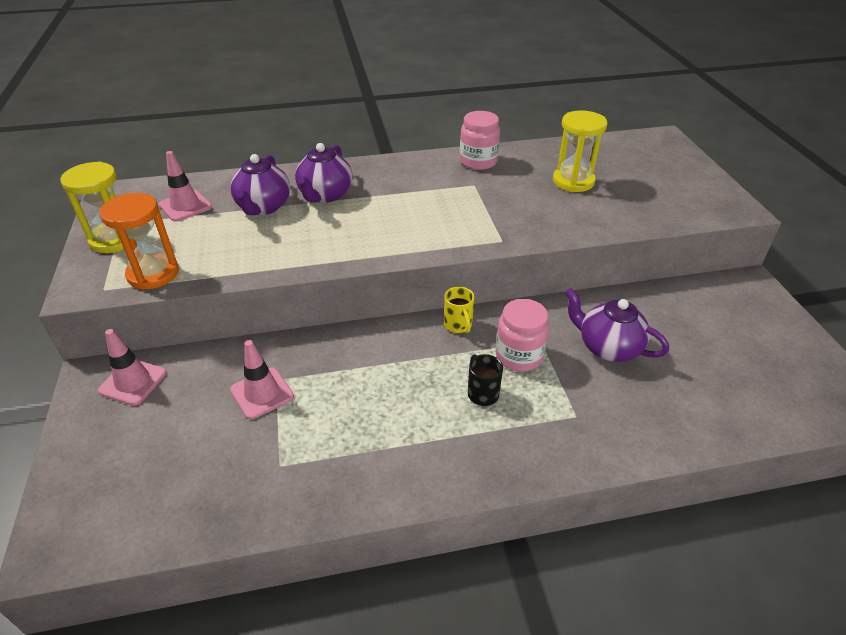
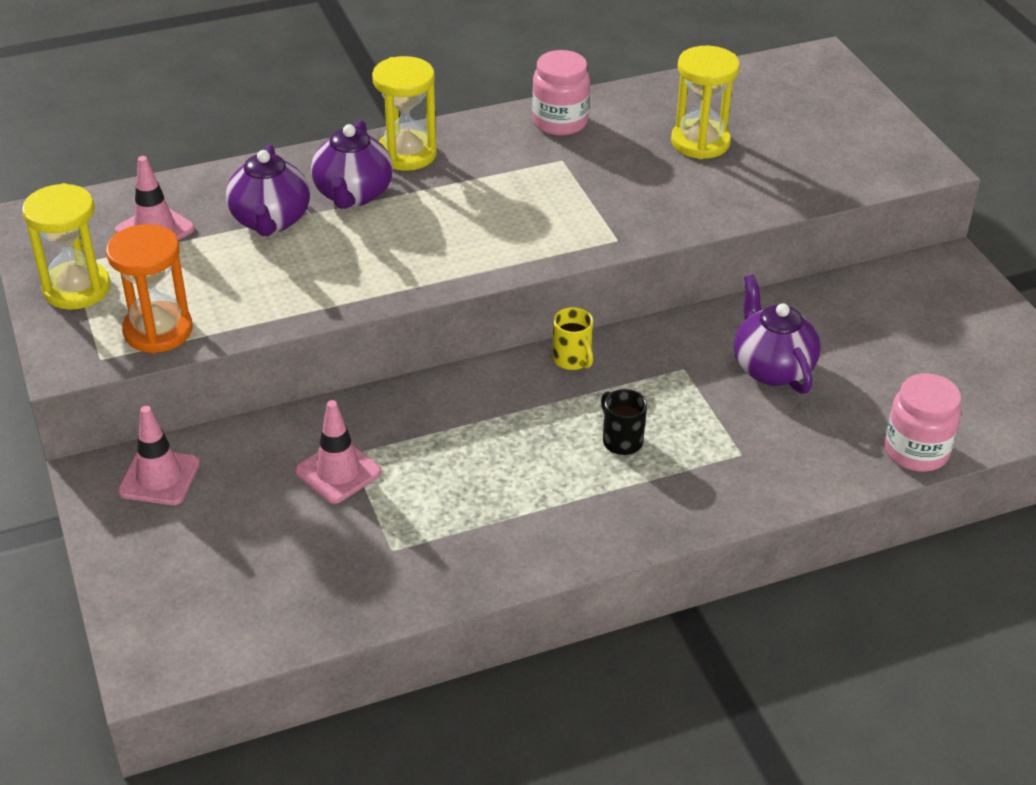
camera: 10 degrees left, 0 degrees up
(370, 173) = (406, 154): none -> yellow hourglass
(519, 356) = (659, 390): pink jar -> pink jar (916, 451)
(608, 347) = (771, 368): purple teapot -> purple teapot turned 45 degrees clockwise

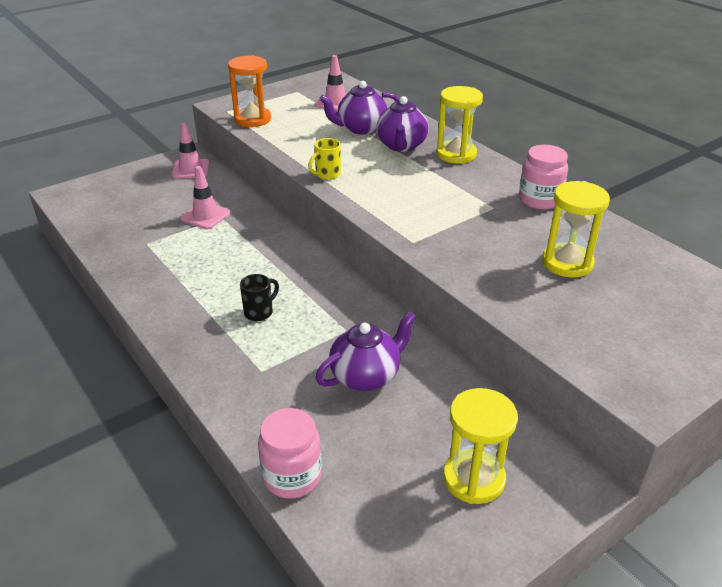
camera: 75 degrees right, 5 degrees down
(77, 289) = (278, 96): yellow hourglass -> yellow hourglass (473, 478)
(353, 195) = (401, 146): purple teapot -> purple teapot turned 75 degrees counterclockwise
(572, 360) = (334, 280): yellow mug -> yellow mug (327, 174)

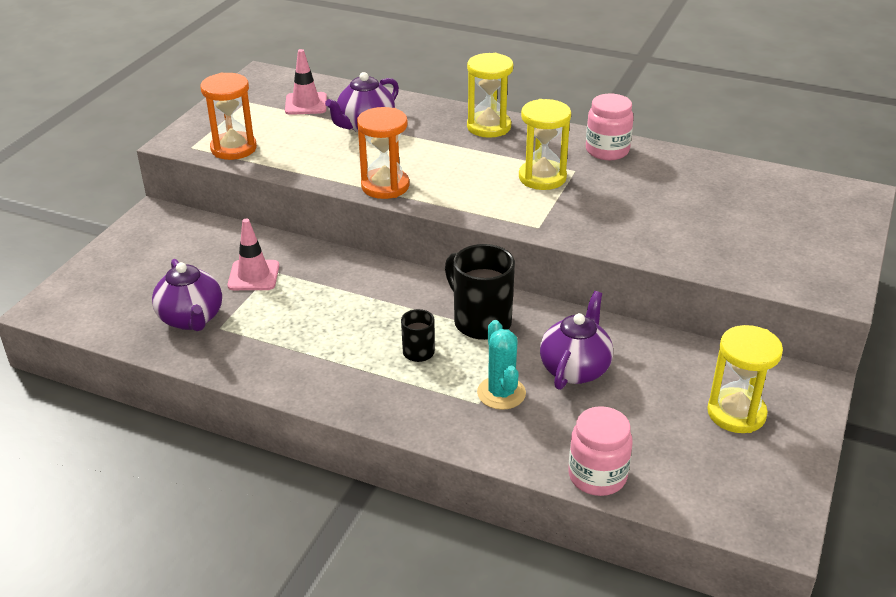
camera: 30 degrees left, 0 degrees up
(190, 169) = (176, 230): pink traffic cone -> none
(286, 370) = (501, 393): none -> turquoise cactus
(327, 174) = (385, 186): yellow mug -> orange hourglass
(329, 307) = (480, 322): none -> black mug
(401, 146) = (427, 133): purple teapot -> purple teapot (191, 319)
(567, 263) = (683, 202): yellow hourglass -> yellow hourglass (542, 178)

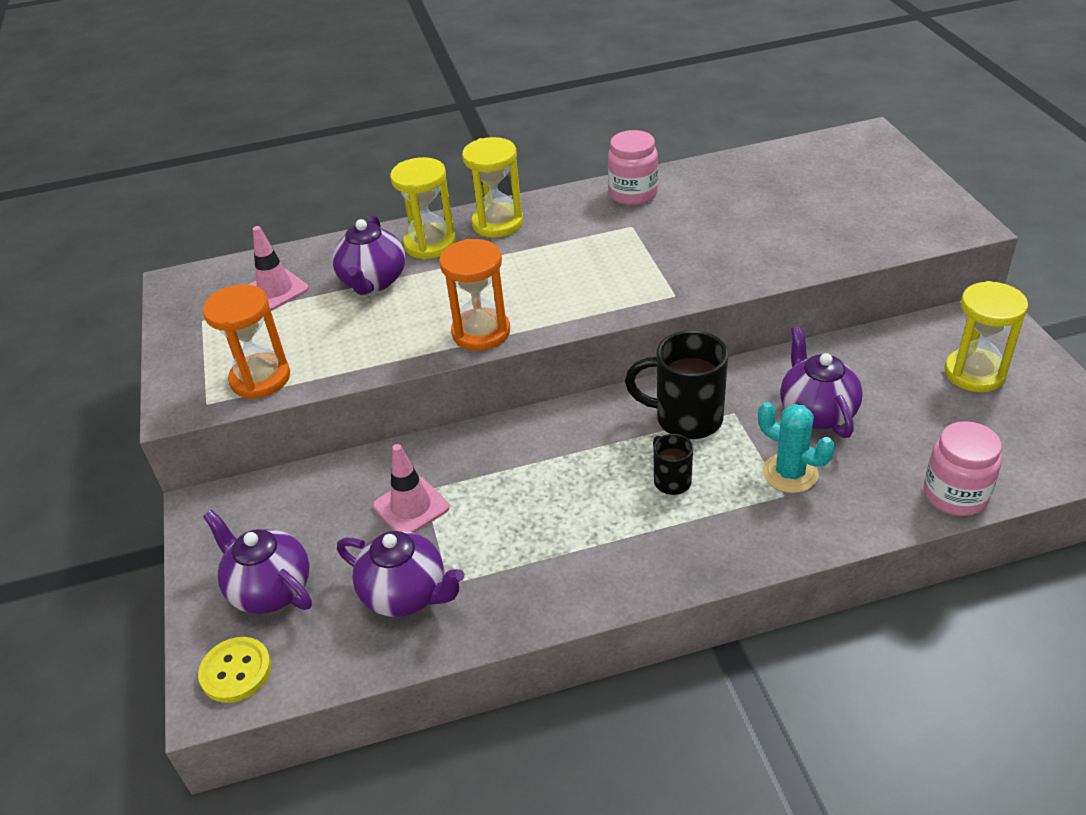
camera: 35 degrees left, 5 degrees up
(68, 304) = (236, 671): none -> yellow button
(132, 274) = (270, 589): none -> purple teapot
(542, 178) = (613, 247): yellow hourglass -> yellow hourglass (430, 244)

